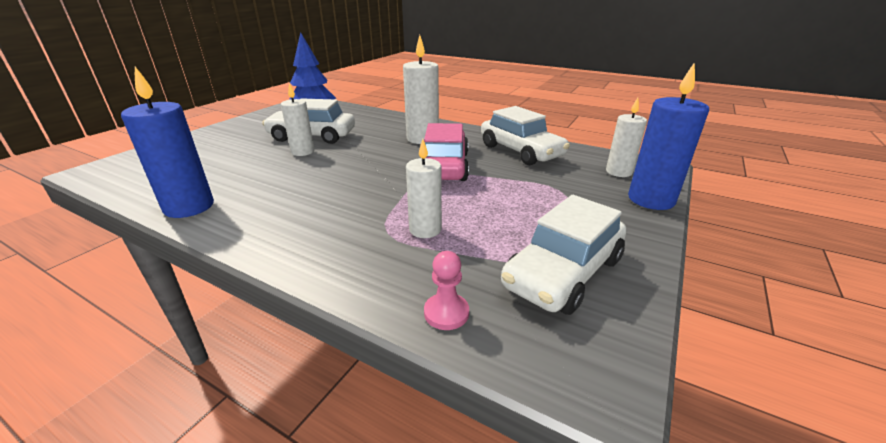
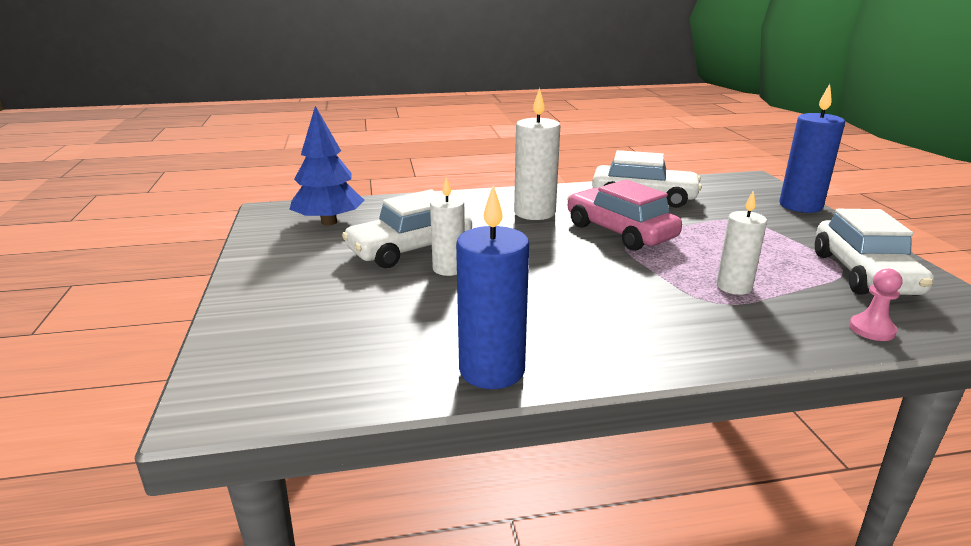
camera: 40 degrees left, 5 degrees down
(618, 172) = (742, 192): white candle -> none

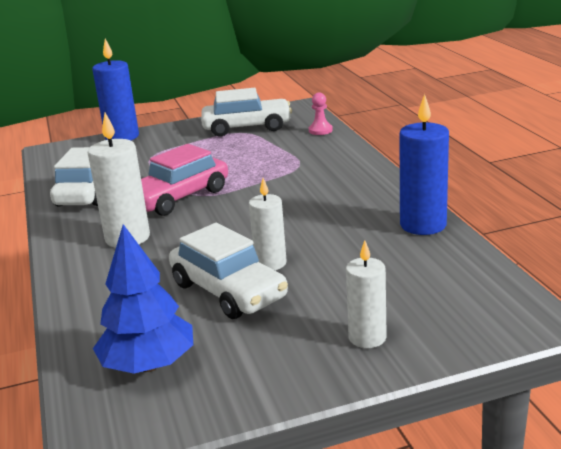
camera: 95 degrees left, 0 degrees up
(734, 287) = (276, 160): white candle -> white candle (367, 337)

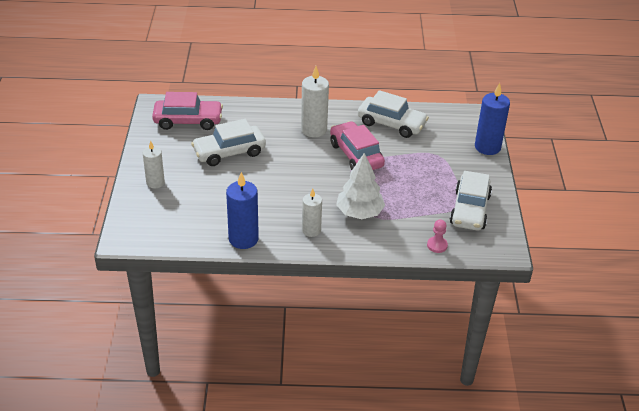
camera: 105 degrees right, 15 degrees up
(149, 365) = (188, 121): blue tree -> pink car
(270, 263) = (245, 171): white candle -> white candle (311, 230)
(300, 172) = (359, 213): none -> white tree

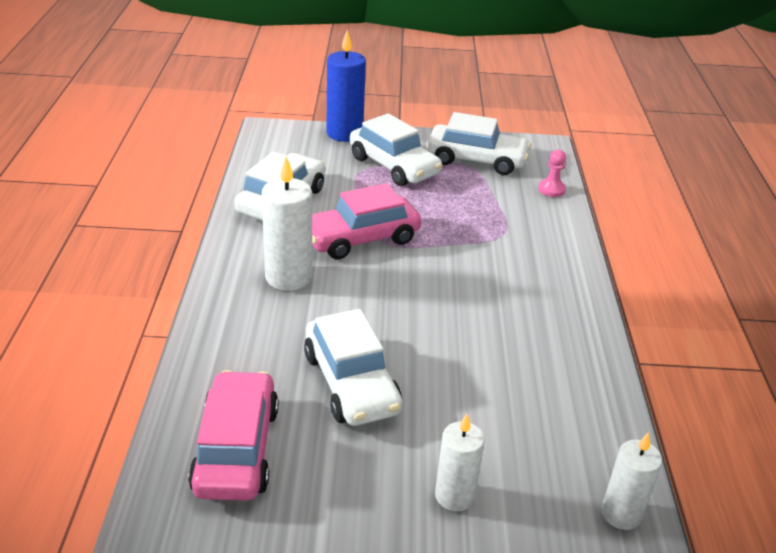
camera: 90 degrees left, 5 degrees down
(243, 239) = (590, 365): blue candle -> none
(311, 230) = (550, 291): white candle -> white candle (621, 514)
(359, 213) = (499, 244): white tree -> none
(448, 169) = (394, 166): none -> white car

